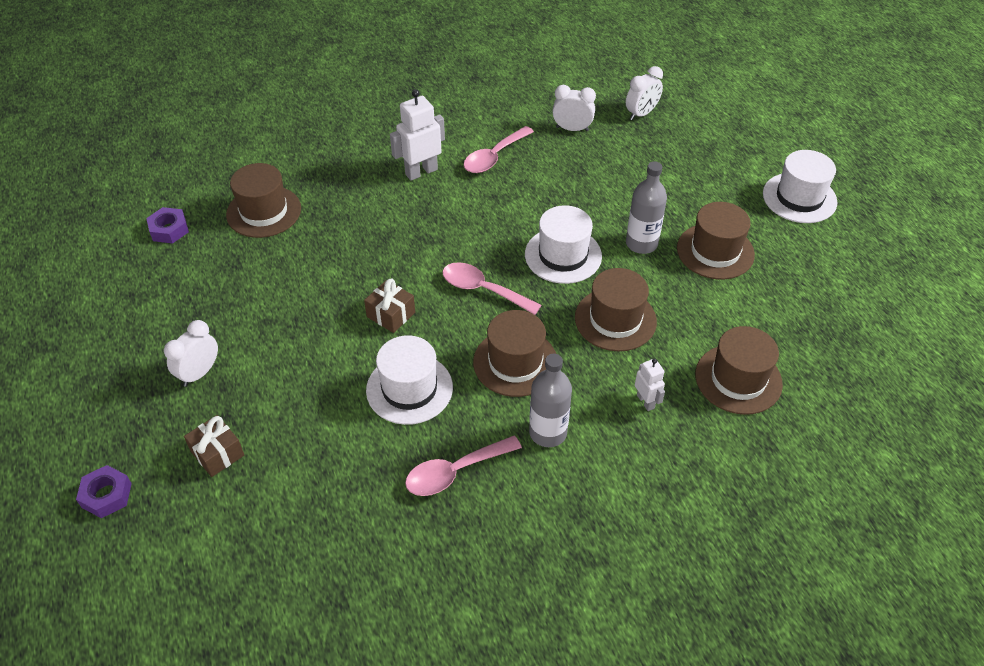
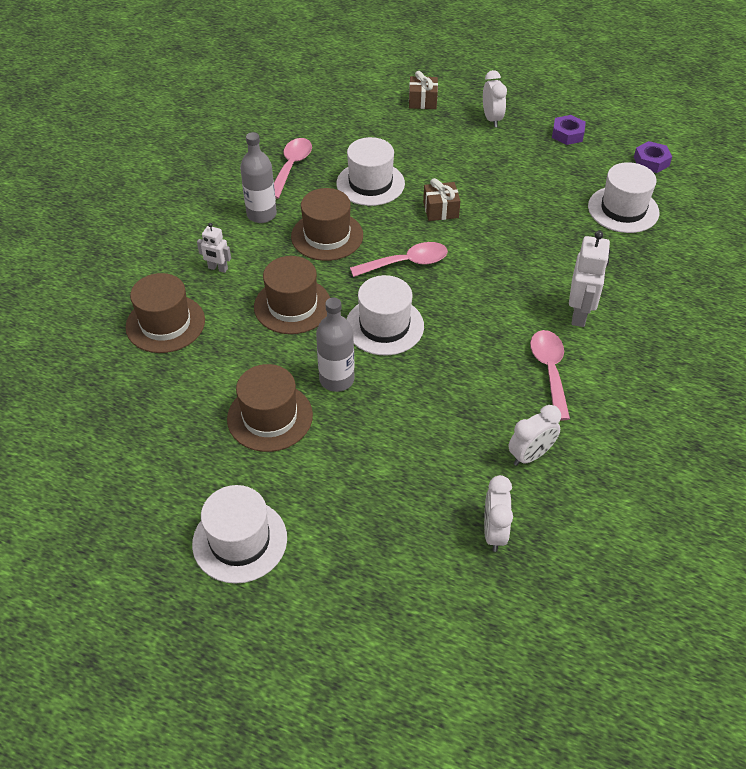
camera: 135 degrees right, 0 degrees up
(106, 495) = (444, 62): purple nut -> purple nut (567, 134)
(264, 211) = (623, 209): brown hat -> white hat

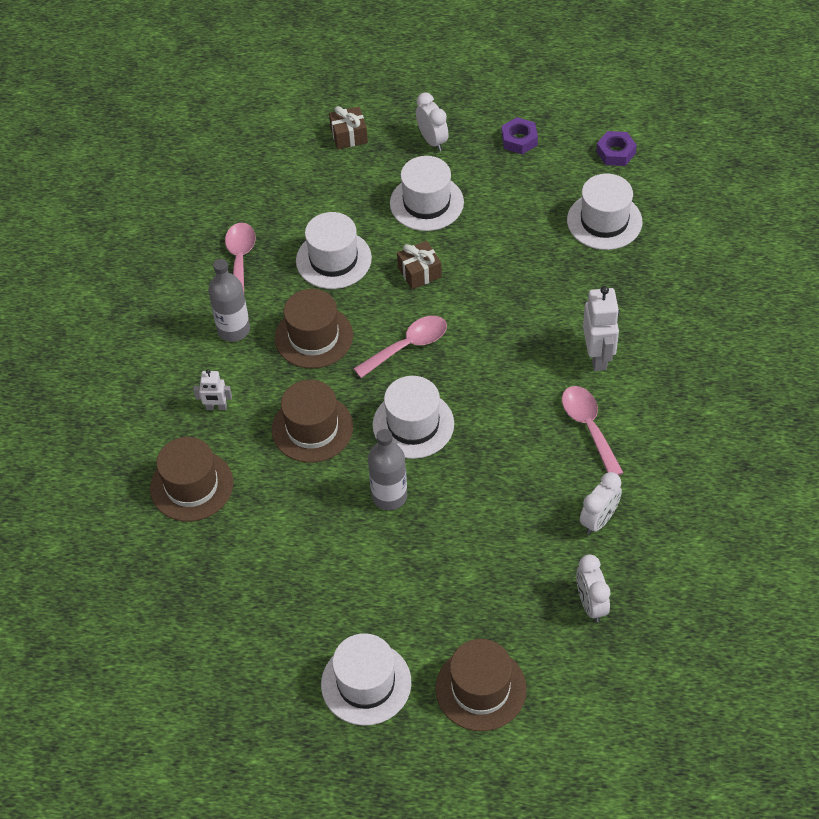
camera: 15 degrees left, 5 degrees up
(270, 417) = (341, 554): brown hat -> brown hat (480, 689)
(468, 161) = (426, 203): none -> white hat

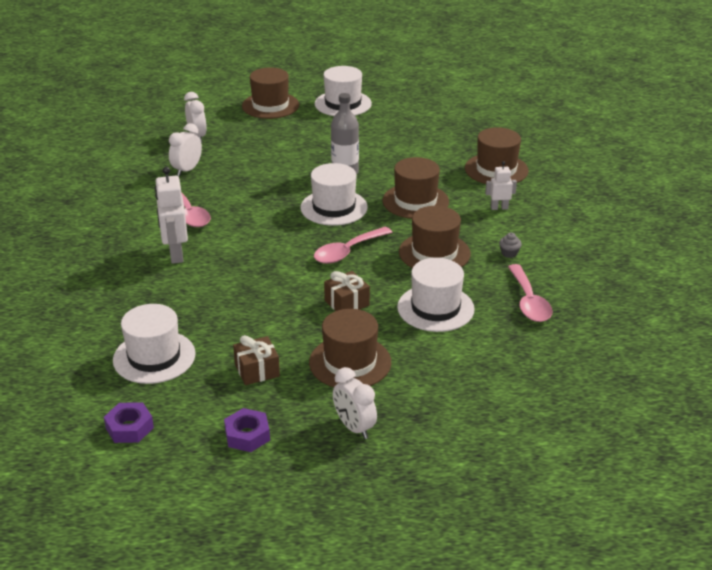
camera: 170 degrees right, 20 degrees down
(233, 330) = (509, 253): grey bottle -> grey cupcake
(349, 136) = (458, 427): brown gift -> brown gift (257, 370)
(426, 203) = (350, 362): white hat -> brown hat

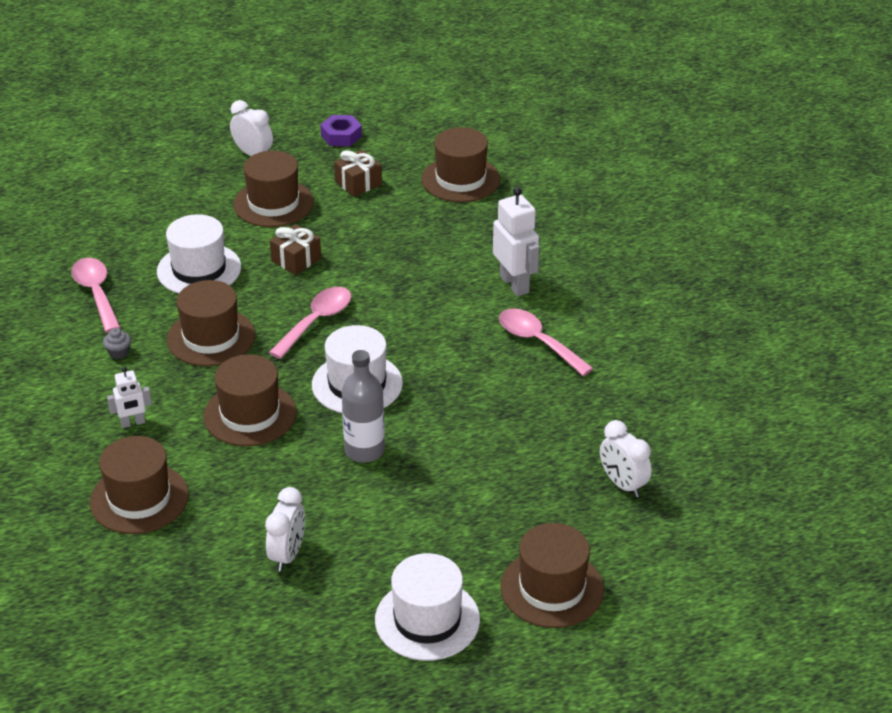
camera: 165 degrees right, 5 degrees up
(129, 428) = (442, 126): purple nut -> none
(154, 357) = (460, 179): white hat -> brown hat
(187, 170) = (591, 414): white clock -> white clock (287, 555)

